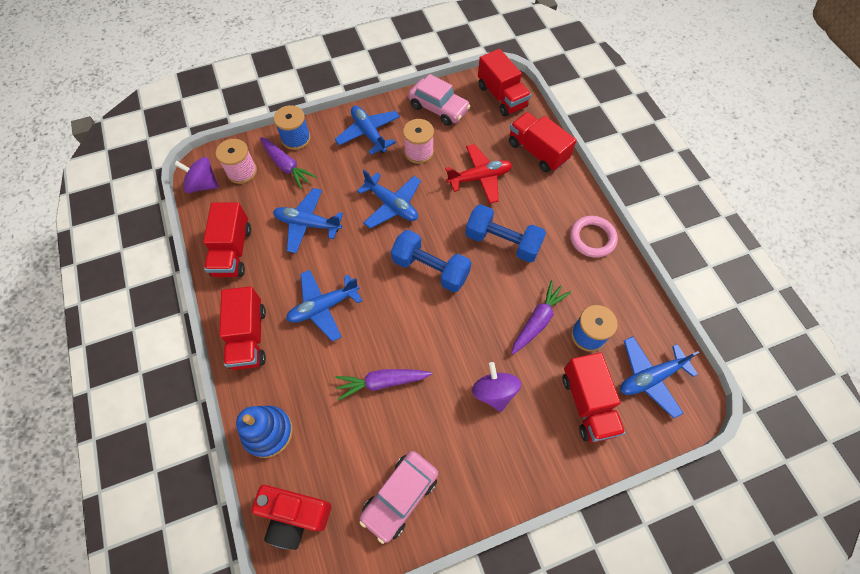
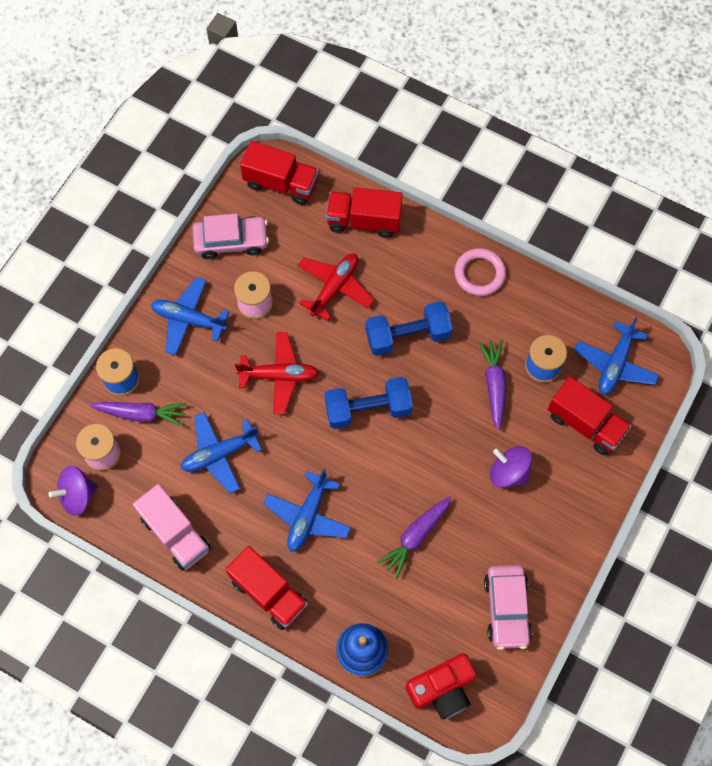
camera: 40 degrees left, 5 degrees up
(232, 251) = (175, 533): red truck -> pink truck
(392, 205) = (279, 376): blue plane -> red plane

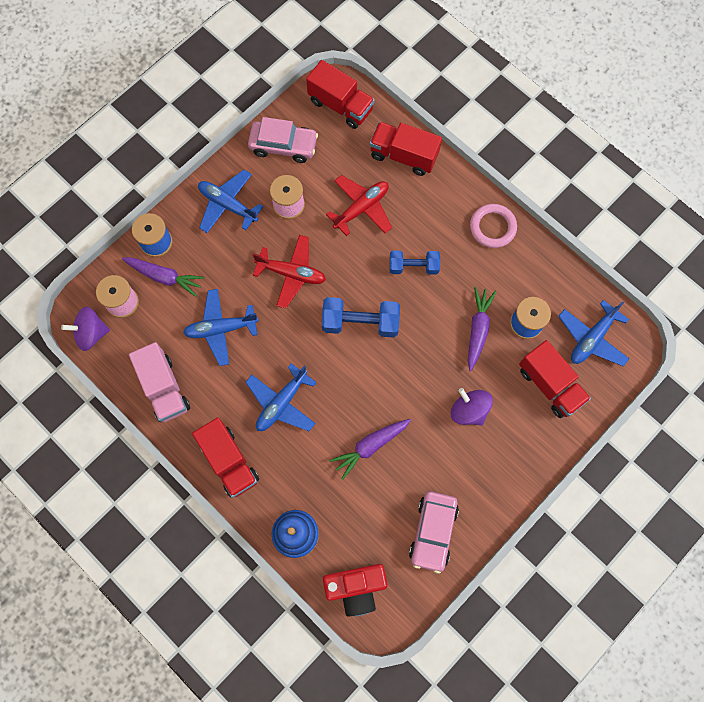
camera: 15 degrees right, 5 degrees up
(407, 336) = (413, 267): blue dumbbell -> blue dumbbell, size x0.67

